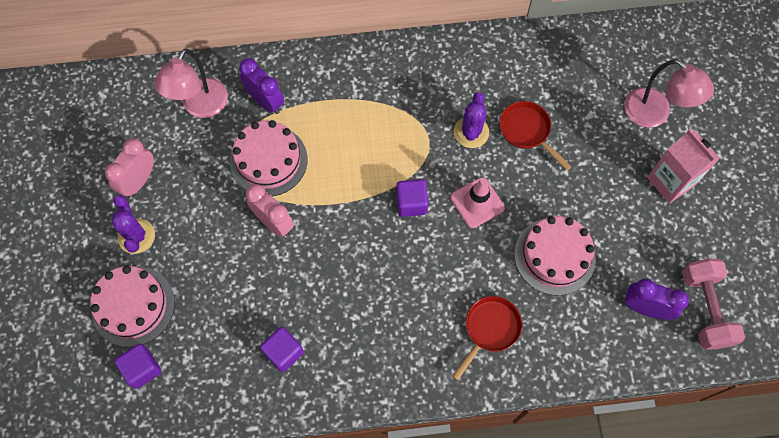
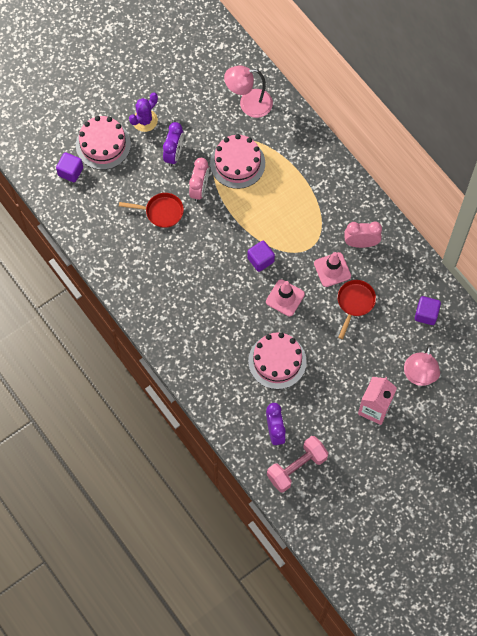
camera: 60 degrees right, 0 degrees up
(139, 181) = (179, 100): pink clock -> pink clock (361, 243)
(266, 101) = (276, 138): purple clock -> purple clock (174, 154)
(284, 352) = (124, 240): purple cube -> purple cube (426, 314)
(471, 132) = (332, 269): purple cactus -> pink traffic cone
(489, 330) = (206, 346): red pan -> red pan (161, 212)

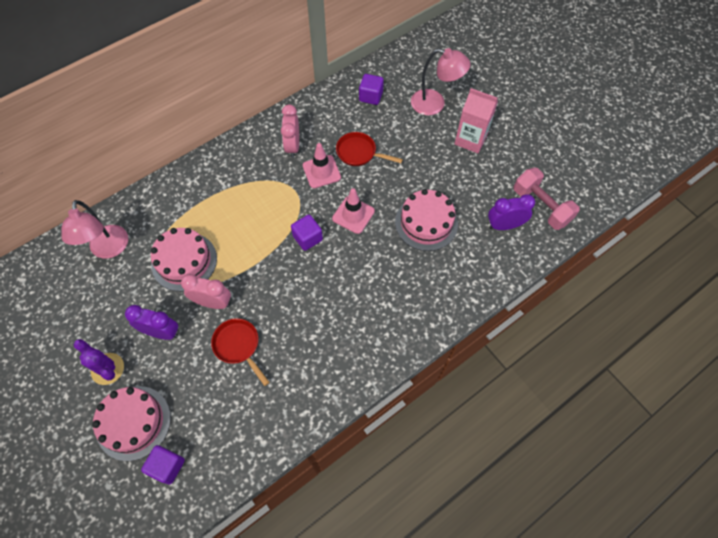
camera: 90 degrees left, 5 degrees down
(161, 212) = (238, 346): red pan -> red pan turned 45 degrees counterclockwise

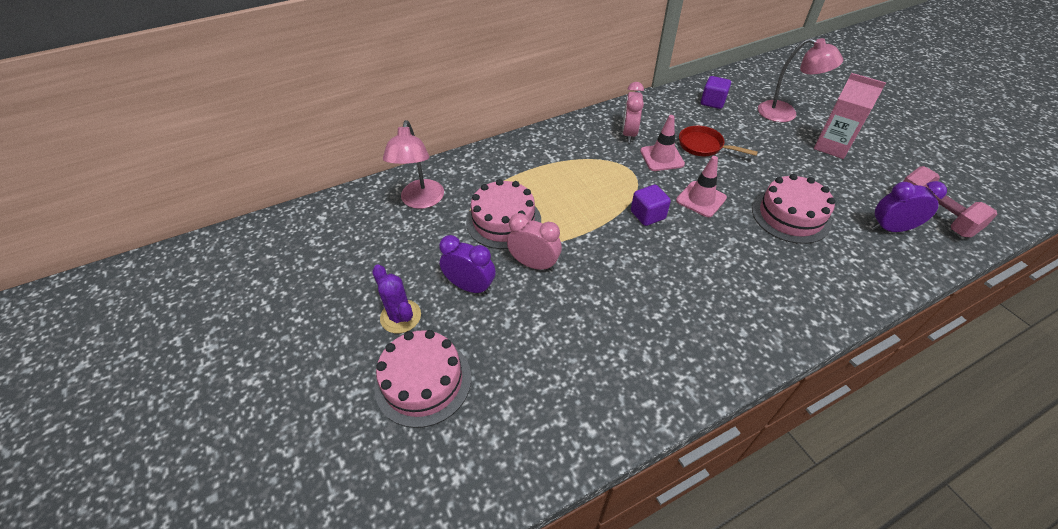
camera: 10 degrees right, 15 degrees down
(167, 466) = (460, 442): purple cube -> none
(238, 346) = (563, 313): red pan -> none

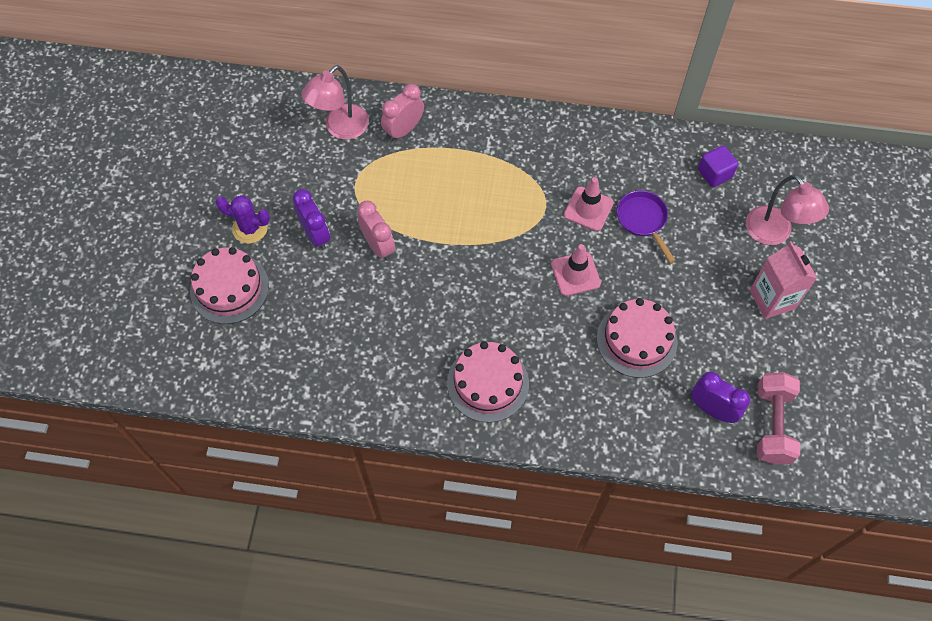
camera: 35 degrees right, 15 degrees up
(400, 316) = (250, 228): purple cactus -> purple cactus turned 75 degrees counterclockwise
(503, 221) = (389, 190): pink cake -> pink cake (488, 383)
(629, 134) = (586, 163): pink clock -> pink clock (404, 130)
(648, 215) = (512, 259): purple cube -> none
(703, 146) = (643, 220): red pan -> purple pan

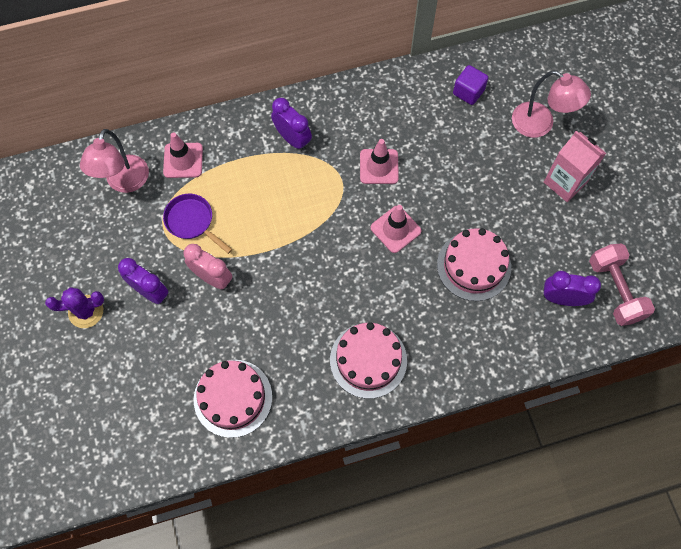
camera: 25 degrees left, 5 degrees up
(229, 288) = (94, 376): pink cake -> pink cake (233, 398)
(404, 130) = (183, 160): pink clock -> pink traffic cone
(517, 150) = (293, 139): none -> purple clock
(643, 220) = (429, 158): purple pan -> purple pan (192, 222)

